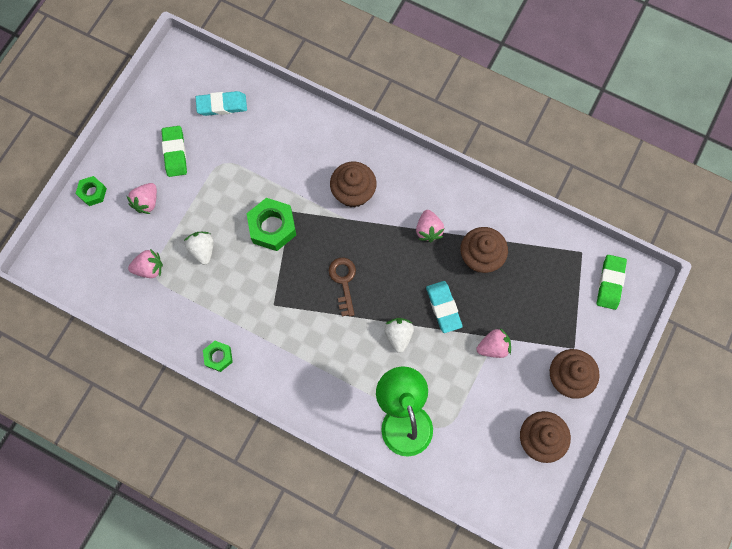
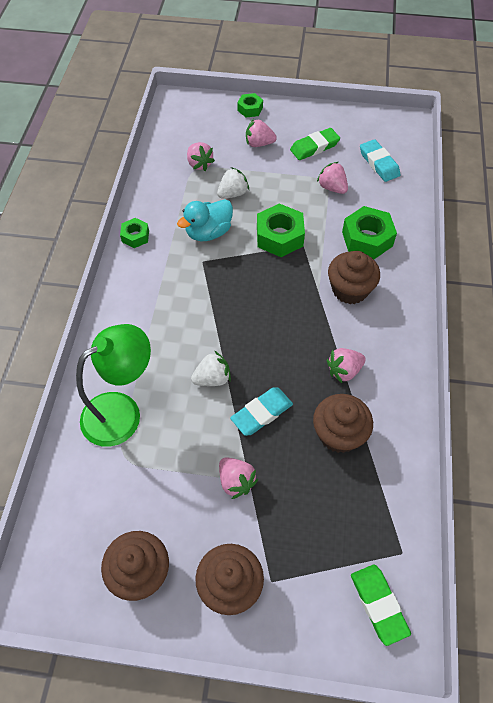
camera: 70 degrees right, 15 degrees down
(234, 158) = (332, 188): none -> pink strawberry
(242, 288) = (208, 232): none -> turquoise duck
(305, 155) = (367, 239): none -> green nut
(343, 281) = (250, 310): brown key -> none
(610, 283) = (378, 604): green eraser -> green eraser turned 75 degrees clockwise

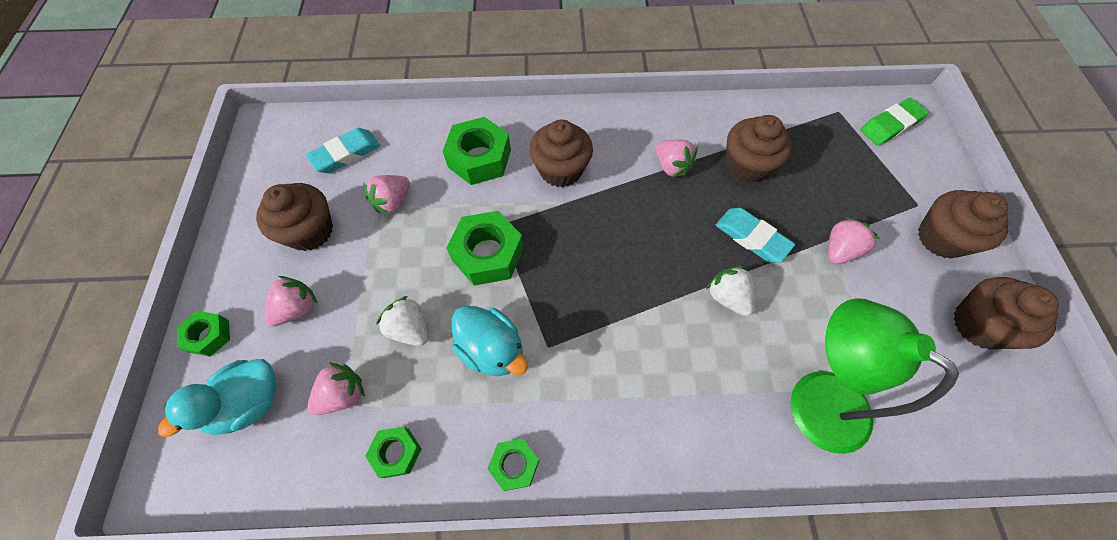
camera: 100 degrees left, 5 degrees up
(159, 186) = (396, 453): none -> green nut
(206, 127) = (250, 403): none -> turquoise duck
(259, 144) = (298, 308): pink strawberry -> pink strawberry turned 135 degrees counterclockwise
(314, 147) = (310, 231): green eraser -> brown cupcake

